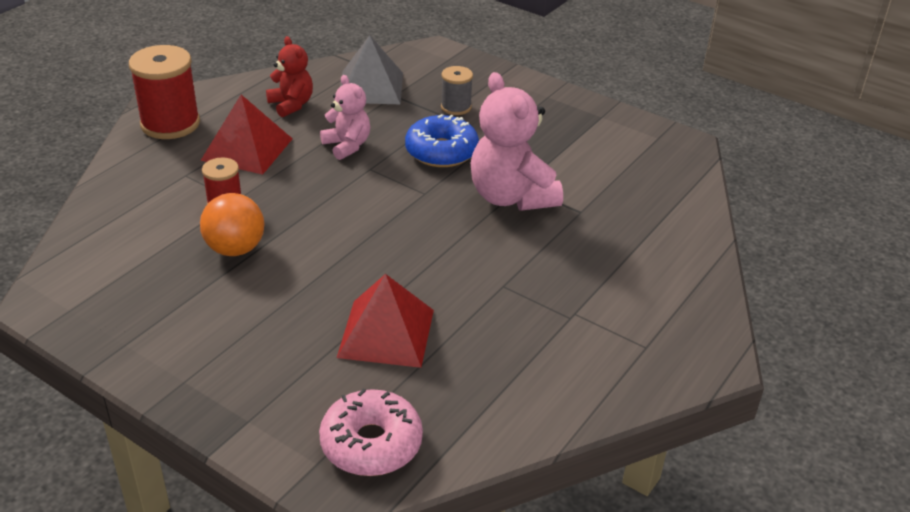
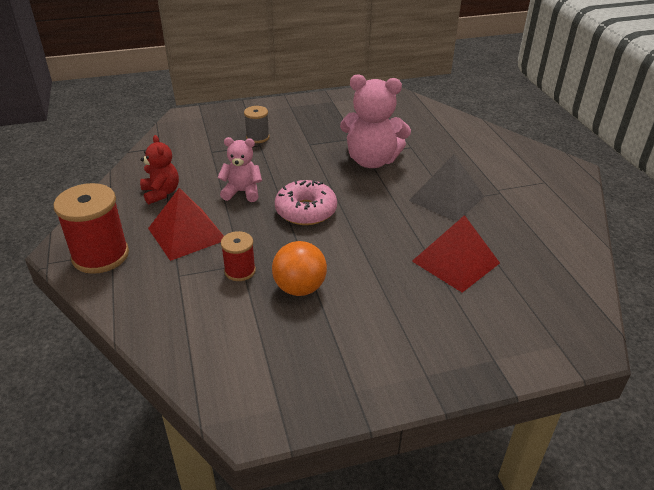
camera: 50 degrees left, 0 degrees up
(291, 105) = (161, 193): red teddy bear -> red teddy bear turned 60 degrees clockwise
(370, 87) = (189, 155): grey pyramid -> grey pyramid (446, 198)
(371, 443) = (556, 313): pink donut -> pink donut (306, 211)
(441, 151) = (296, 162): blue donut -> none

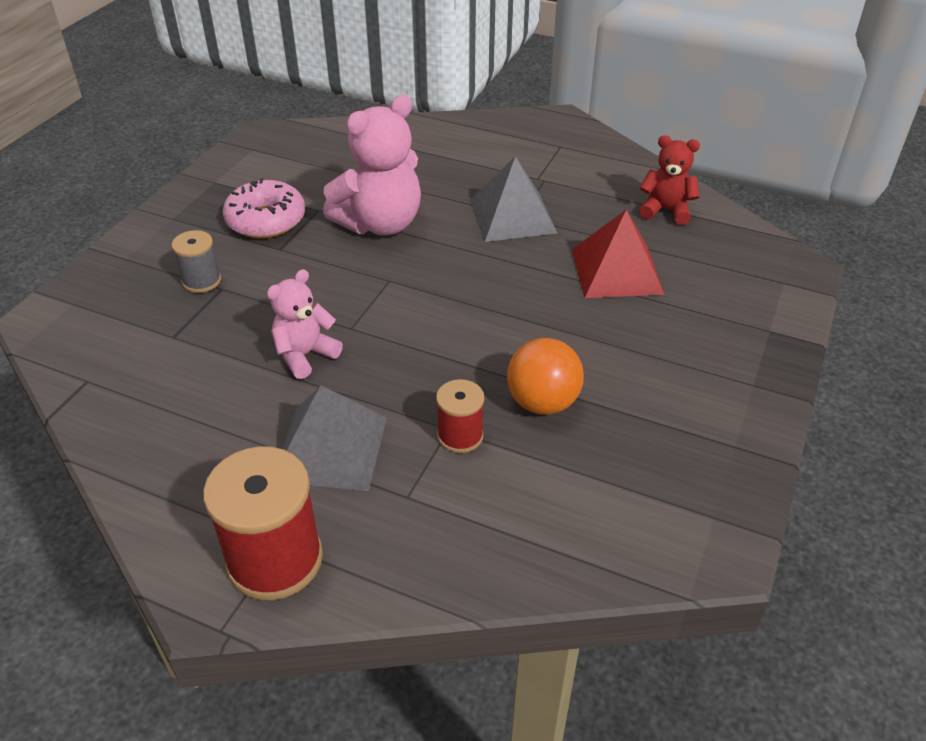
camera: 50 degrees left, 5 degrees up
(161, 193) = (205, 431): red teddy bear -> red teddy bear (665, 210)
(187, 233) = (330, 448): red pyramid -> grey pyramid
(306, 211) = (410, 324): pink donut -> pink donut (266, 220)

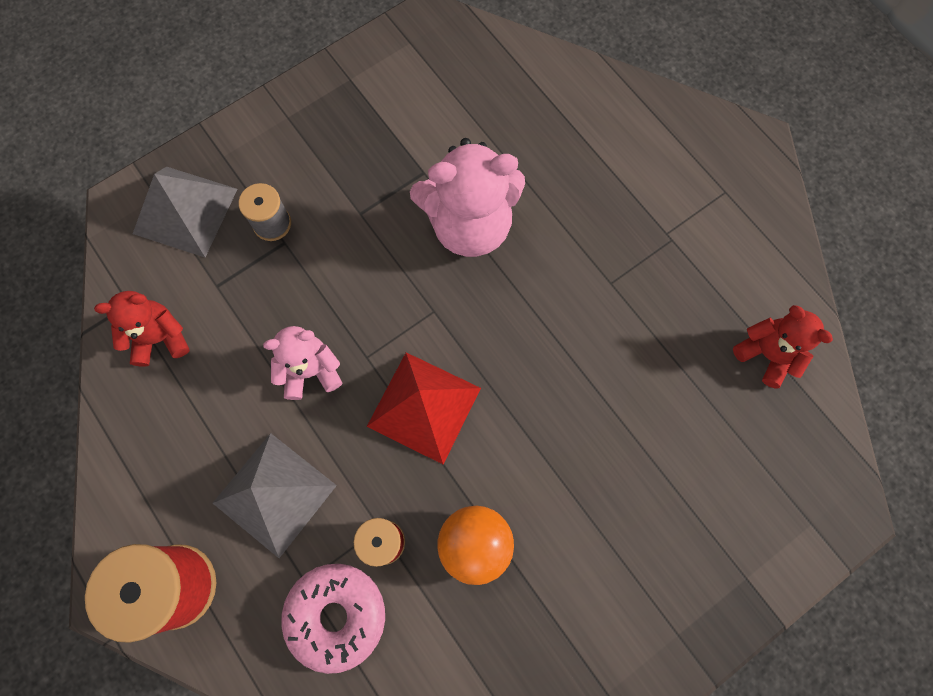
camera: 30 degrees right, 30 degrees up
(136, 390) = (160, 338): none -> red teddy bear
(266, 220) = (368, 164): pink donut -> pink donut (336, 615)
(512, 216) = (603, 280): grey pyramid -> grey pyramid (185, 211)
(617, 271) = (654, 416): red pyramid -> red pyramid (424, 407)

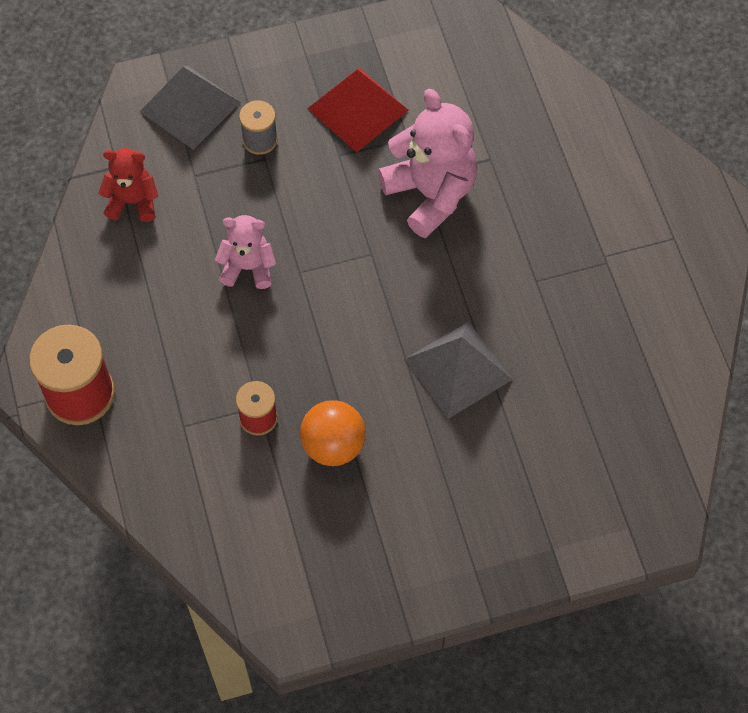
camera: 20 degrees right, 10 degrees down
(274, 494) = (183, 352): grey pyramid -> grey pyramid (458, 369)
(336, 615) = (199, 459): pink donut -> none
(424, 407) = (333, 327): red pyramid -> red pyramid (358, 109)
(469, 225) = (430, 194): pink teddy bear -> pink teddy bear turned 135 degrees counterclockwise
(766, 354) = (650, 383): red teddy bear -> none

